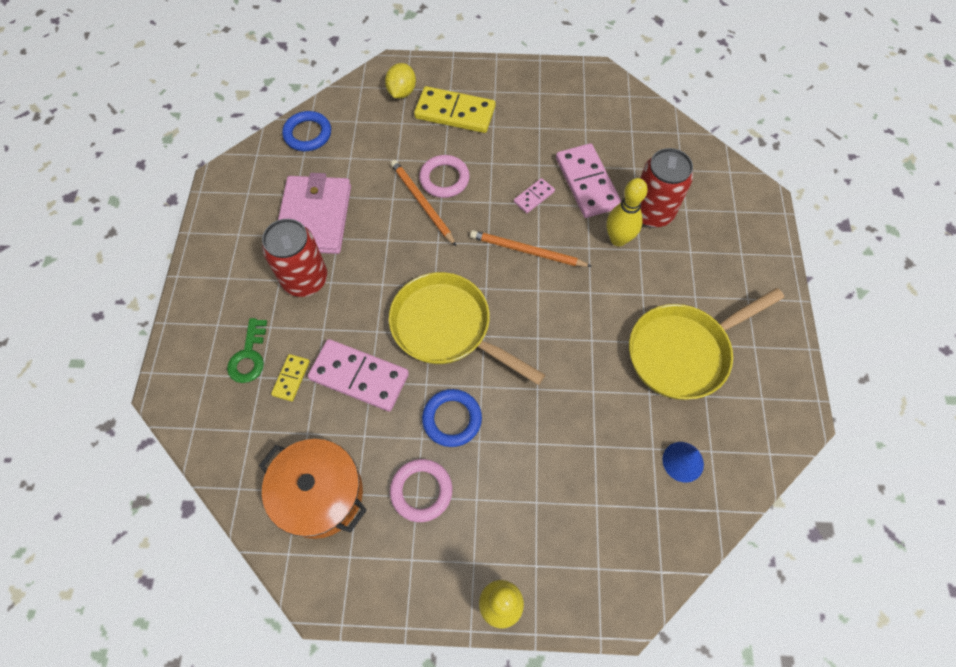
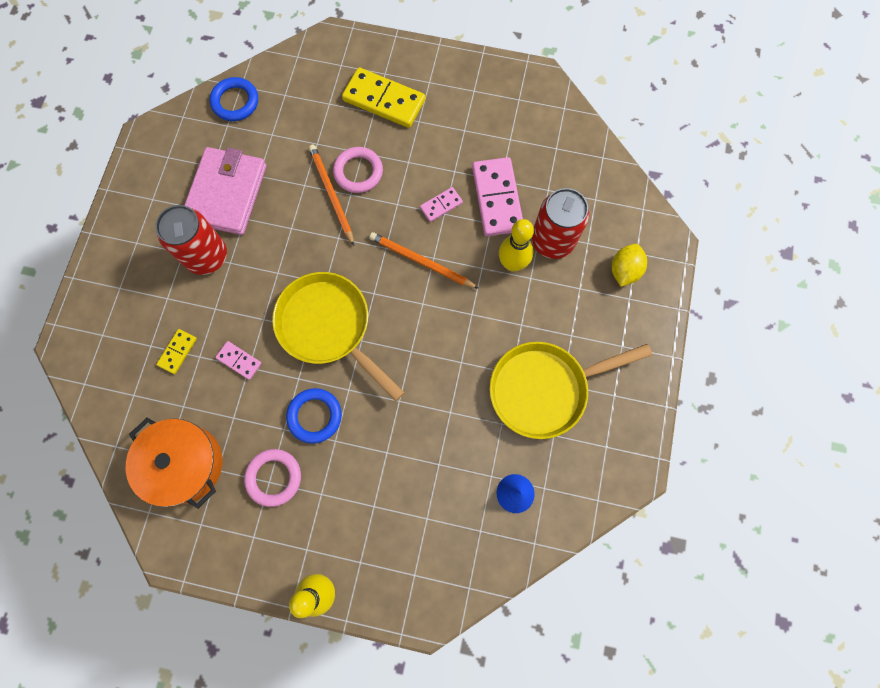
camera: 10 degrees right, 10 degrees up
(249, 356) = (143, 324): green key -> none
(359, 376) = (239, 360): pink domino -> pink domino, size x0.50
(402, 92) = (336, 69): yellow lemon -> yellow lemon (624, 270)

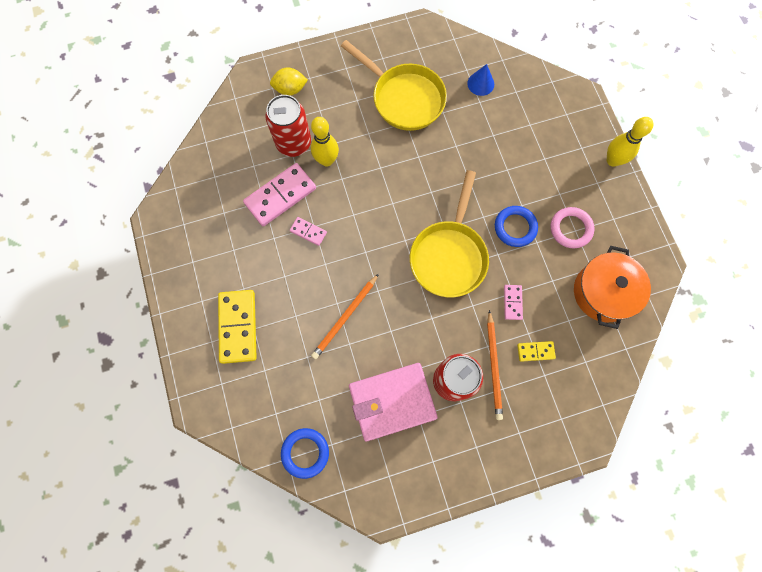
camera: 120 degrees left, 0 degrees up
(358, 172) = (314, 308): pink ring -> none
(421, 261) = (361, 221): orange pencil -> orange pencil (494, 366)

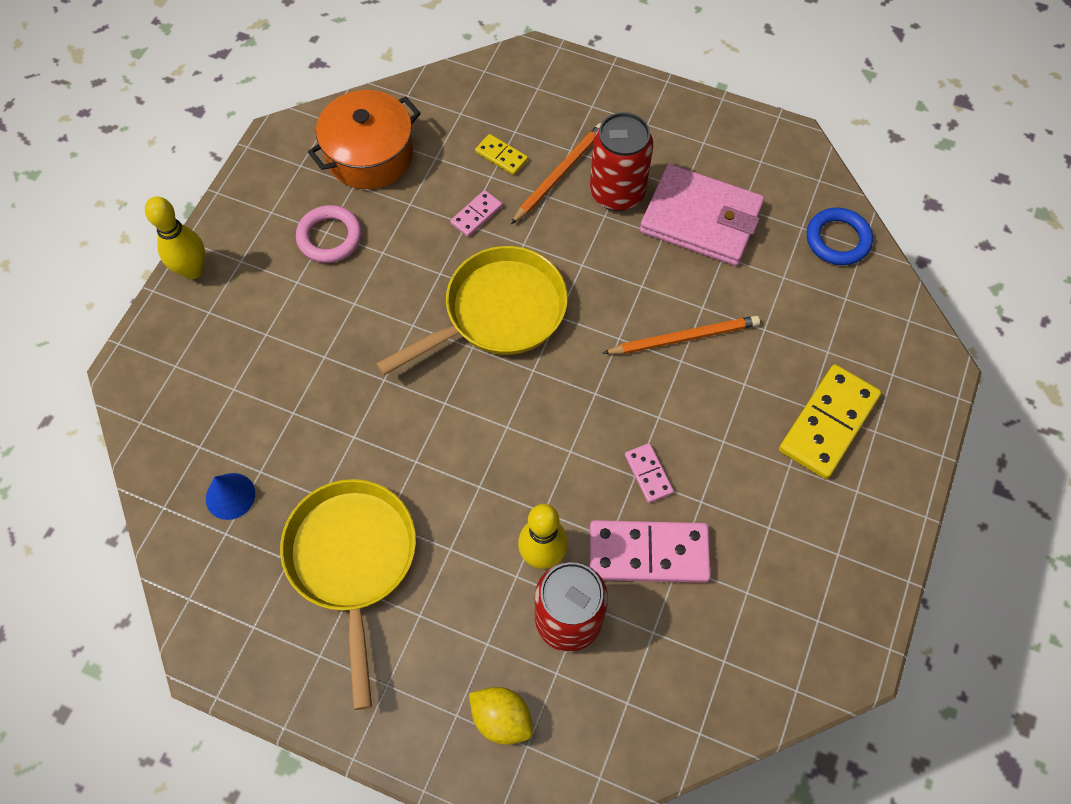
camera: 140 degrees left, 10 degrees down
(515, 227) = (389, 285): blue ring -> none

